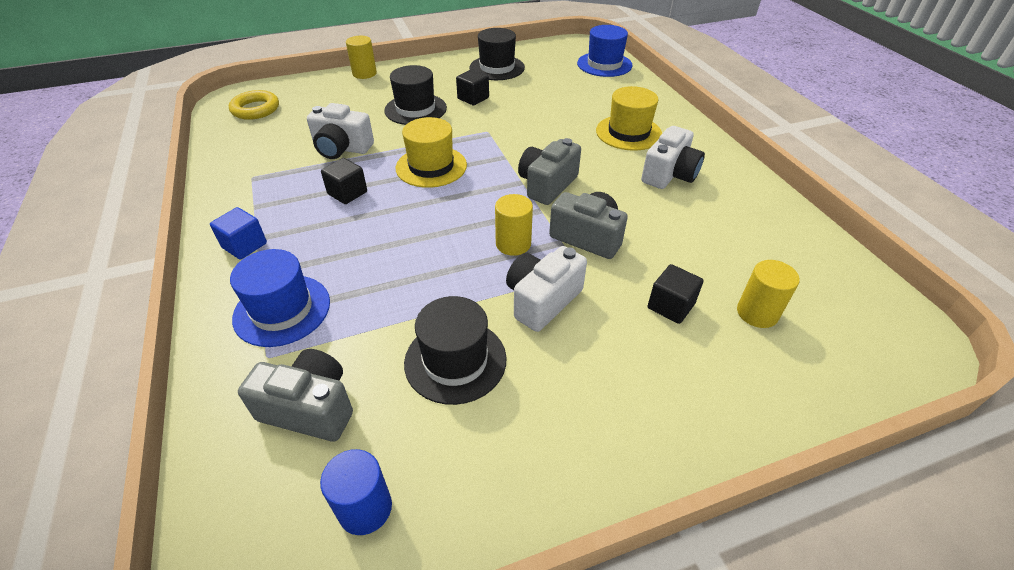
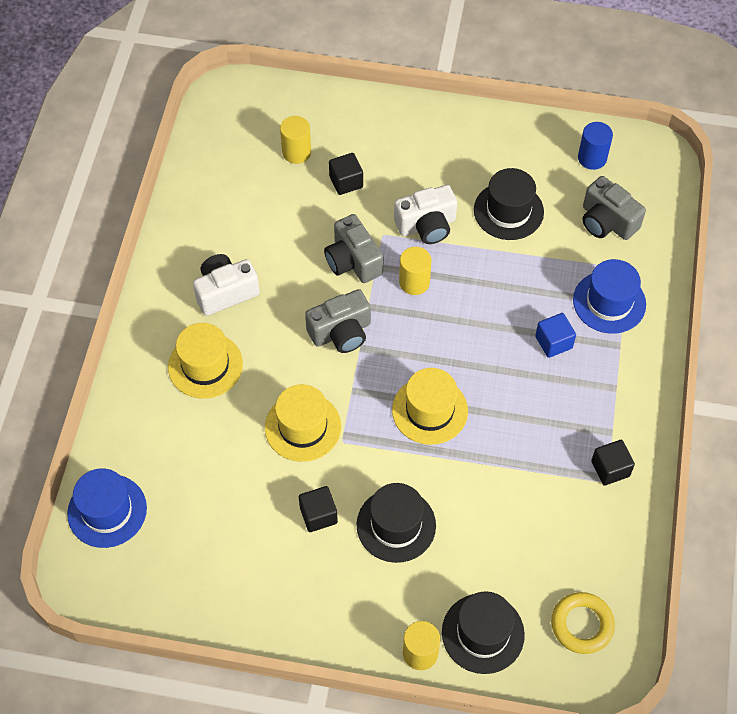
camera: 150 degrees left, 15 degrees up
(244, 245) = (627, 383): blue cube -> blue cube (553, 342)
(342, 148) = (505, 486): white camera -> none
(347, 193) = (523, 410): black cube -> black cube (610, 469)
(497, 68) = (244, 575): black hat -> black hat (483, 633)
(523, 128) = (303, 427): none -> yellow hat

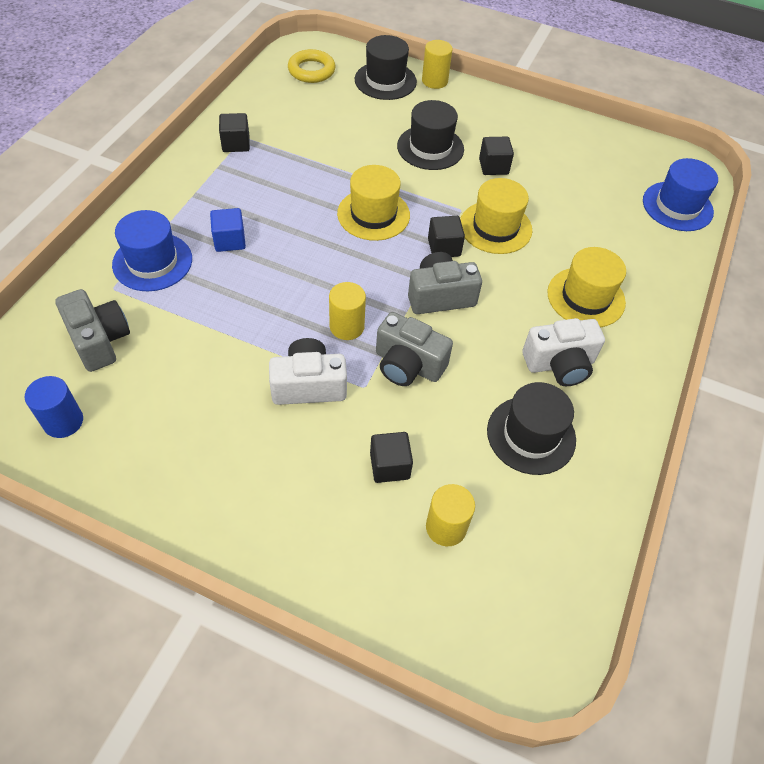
camera: 170 degrees left, 5 degrees down
(349, 388) = (444, 247): none -> black cube
(353, 261) = (408, 365): grey camera -> grey camera turned 135 degrees clockwise
(508, 211) = (204, 379): black hat -> black hat (531, 435)

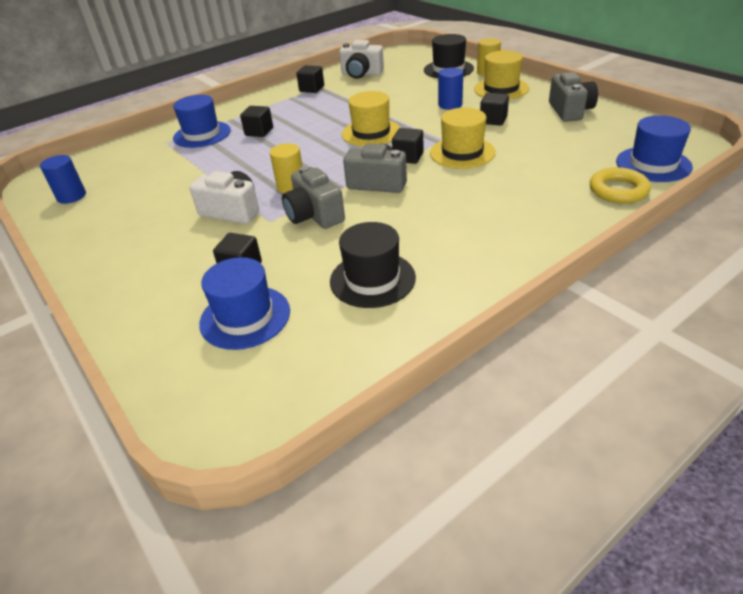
camera: 35 degrees right, 15 degrees down
(99, 340) = (132, 164): grey camera -> grey camera (570, 111)
(229, 240) = (259, 132): blue cube -> black cube
(311, 70) = (398, 61): yellow ring -> yellow ring (618, 190)
(430, 148) = (450, 105): black hat -> blue cylinder
(446, 527) = (245, 317): yellow cylinder -> blue hat
(559, 364) = (441, 241): white camera -> white camera (361, 74)
(586, 297) = (506, 205): yellow hat -> yellow hat (501, 89)

